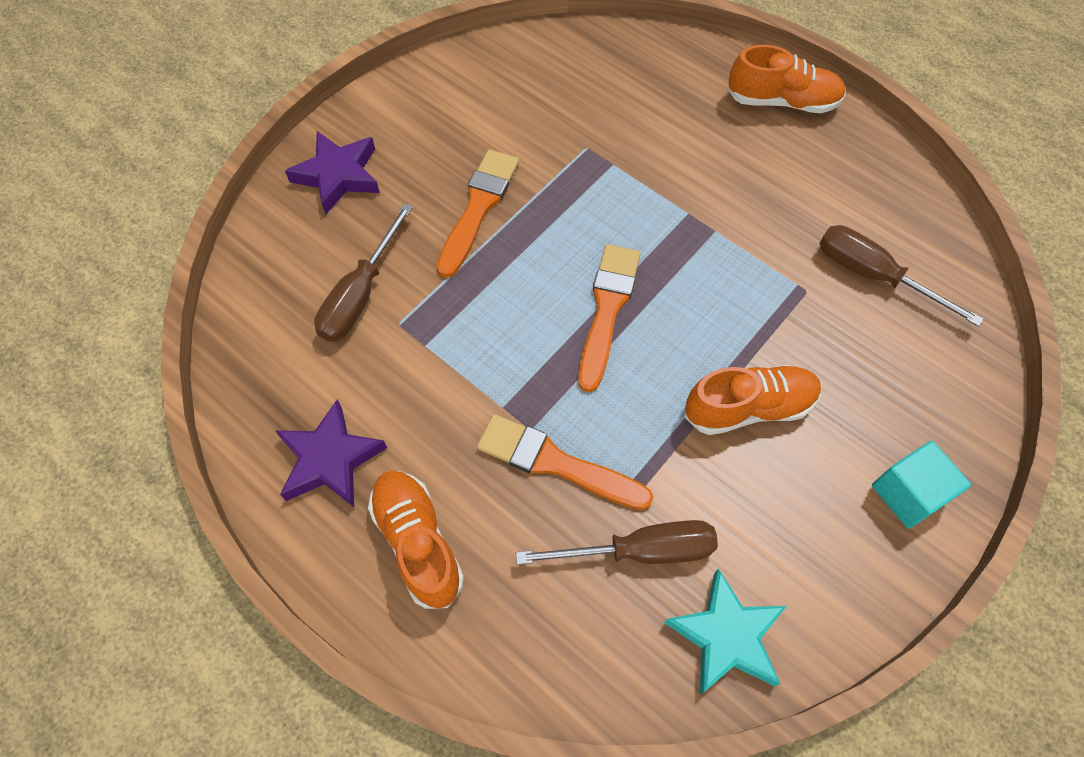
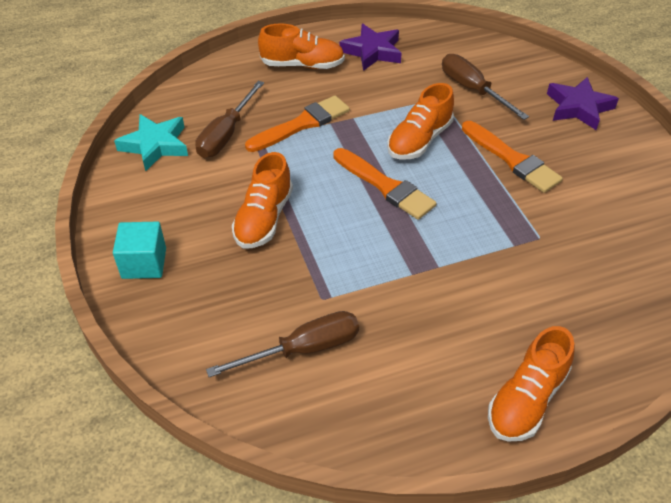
camera: 120 degrees right, 15 degrees down
(502, 311) = (419, 140): none -> orange shoe

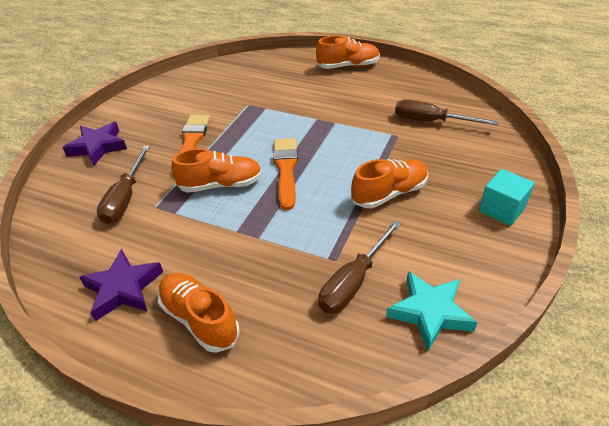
camera: 135 degrees left, 5 degrees down
(226, 134) = (353, 281): brown screwdriver -> brown screwdriver turned 150 degrees clockwise
(302, 124) = (281, 250): orange brush -> none

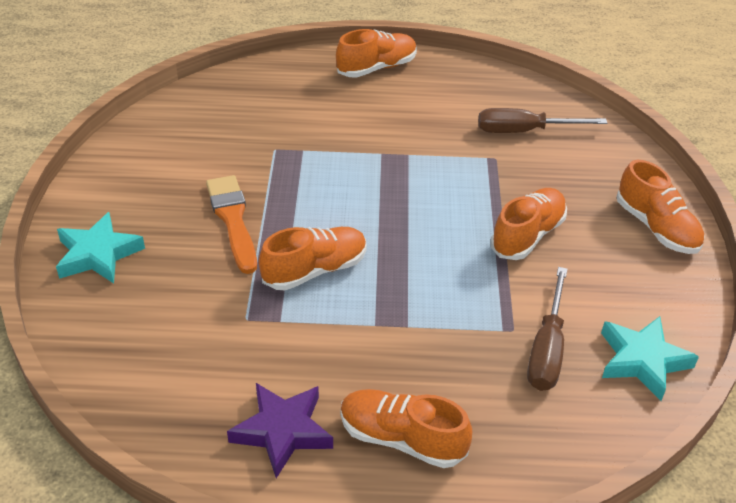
camera: 25 degrees left, 0 degrees up
(98, 147) = (98, 254): purple star -> turquoise star
(125, 198) = (196, 317): brown screwdriver -> none
(286, 169) = (385, 231): orange brush -> none
(501, 209) = (656, 227): turquoise cube -> orange shoe

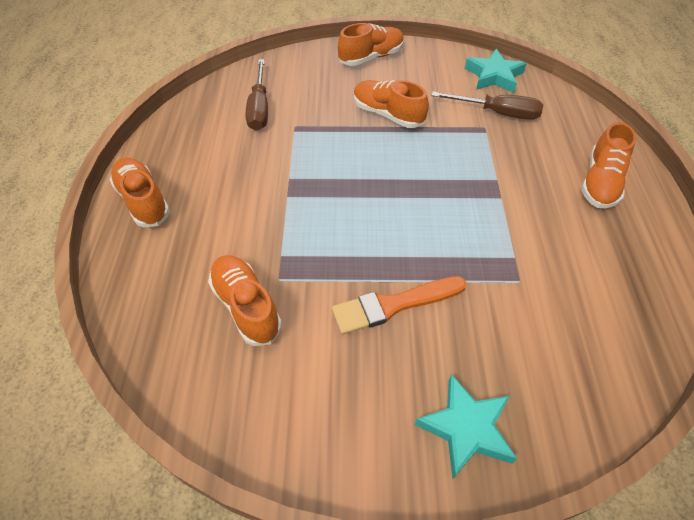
camera: 90 degrees left, 10 degrees up
(282, 431) = (623, 247): purple star -> none
(315, 270) = (450, 237): orange shoe -> orange shoe (246, 306)

